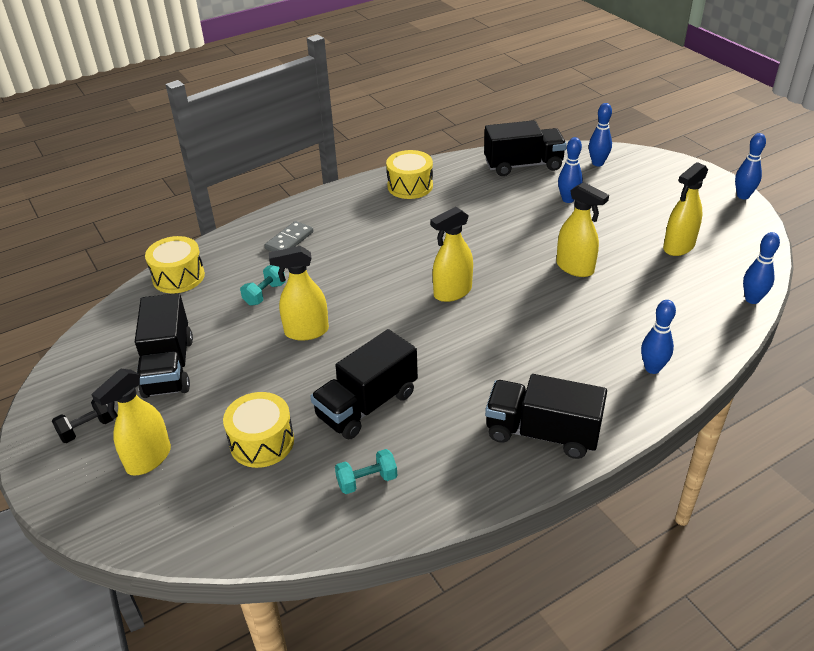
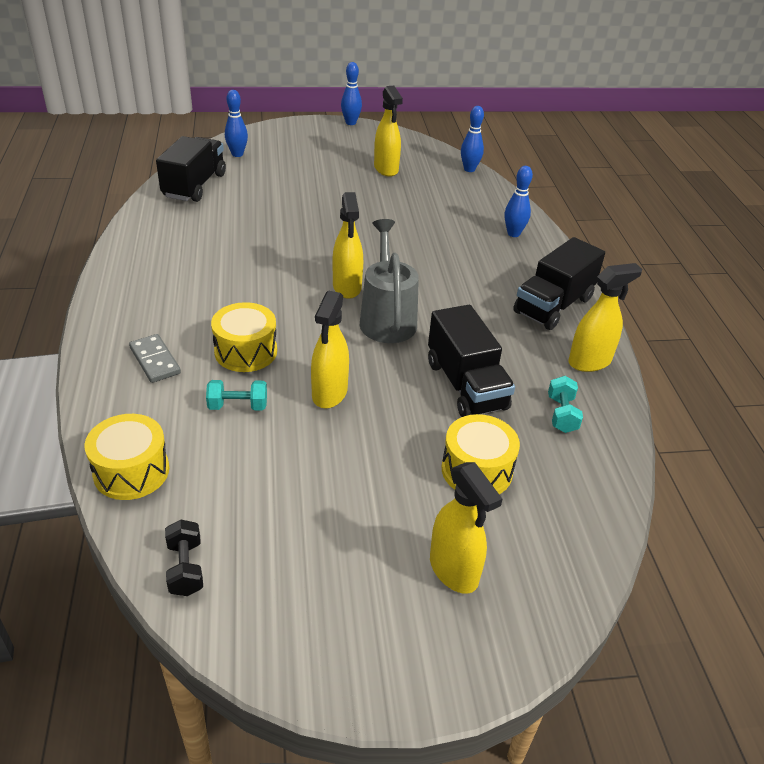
camera: 70 degrees left, 0 degrees up
(87, 429) = (368, 623): black dumbbell -> black dumbbell (185, 568)
(168, 367) = (305, 519): black truck -> none
(264, 294) = (238, 406): turquoise dumbbell -> turquoise dumbbell turned 60 degrees counterclockwise
(410, 186) = (149, 253): yellow drum -> yellow drum (246, 351)
(427, 329) = (387, 318): none -> grey watering can
(568, 199) = (273, 186): blue bowling pin -> none
(575, 268) = (370, 218): yellow spray bottle -> yellow spray bottle (590, 362)

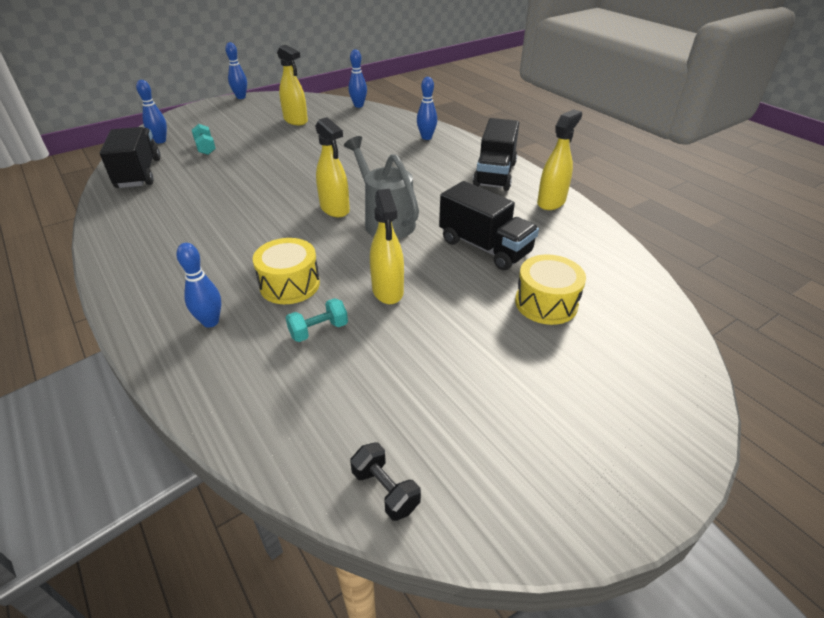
camera: 25 degrees left, 0 degrees up
(131, 471) = (263, 427): yellow drum -> none
(155, 360) = (210, 322): grey domino -> blue bowling pin
(454, 570) = (597, 383): yellow spray bottle -> none
(561, 414) = (566, 242): turquoise dumbbell -> turquoise dumbbell (205, 148)

